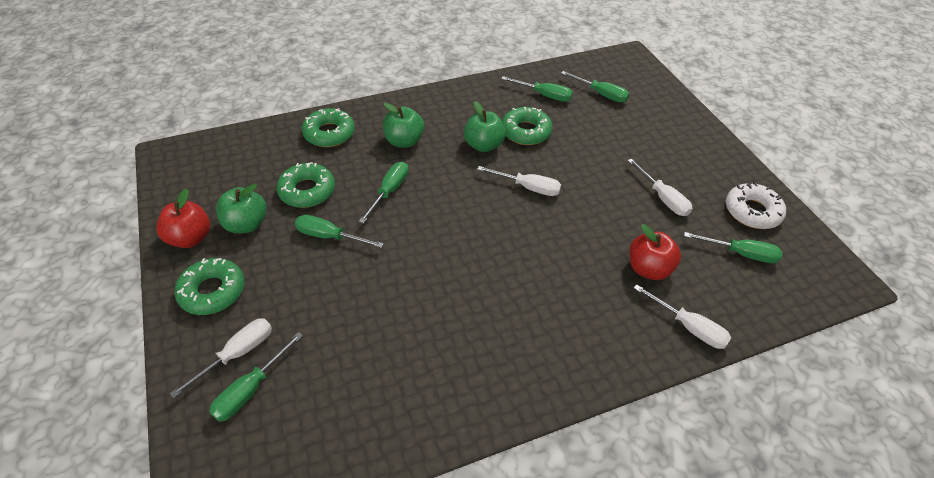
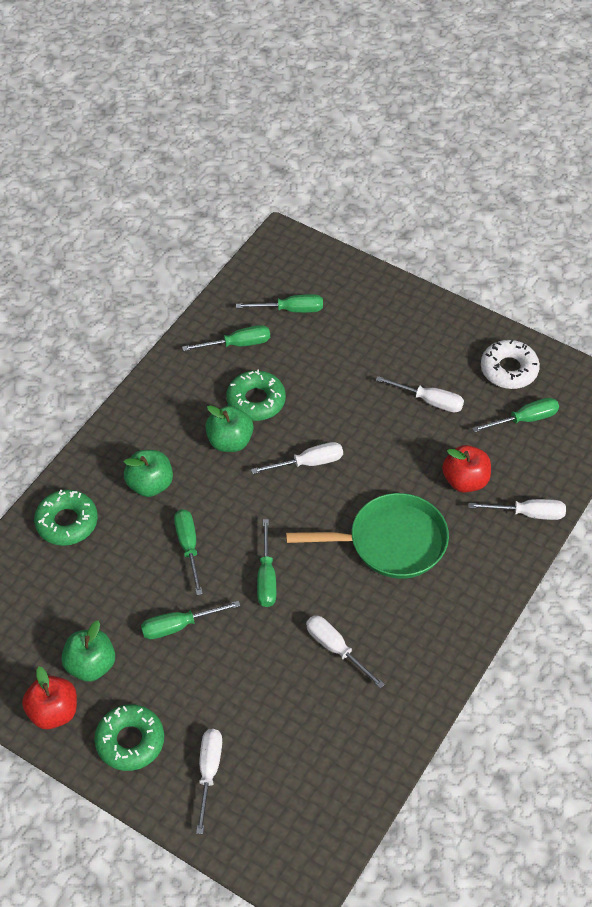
camera: 35 degrees left, 5 degrees up
(251, 389) = (249, 788): green screwdriver -> green screwdriver (266, 577)
(307, 191) = (111, 596): green donut -> none
(426, 328) = (336, 649): none -> white screwdriver
(544, 276) = (391, 542): none -> green pan

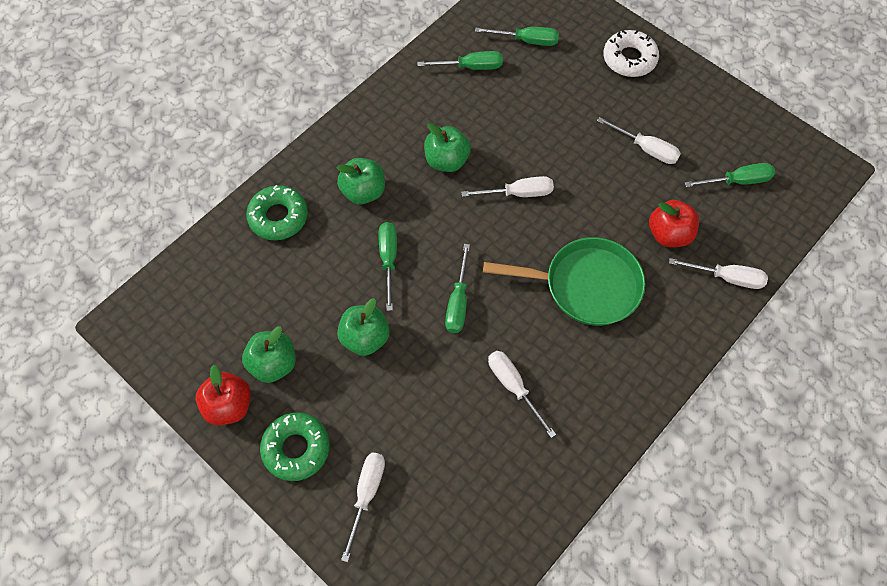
camera: 10 degrees right, 10 degrees up
(179, 626) = (365, 338): green screwdriver -> green apple
(256, 401) = (478, 124): green donut -> none
(509, 369) = (729, 129): white donut -> white donut (629, 59)

